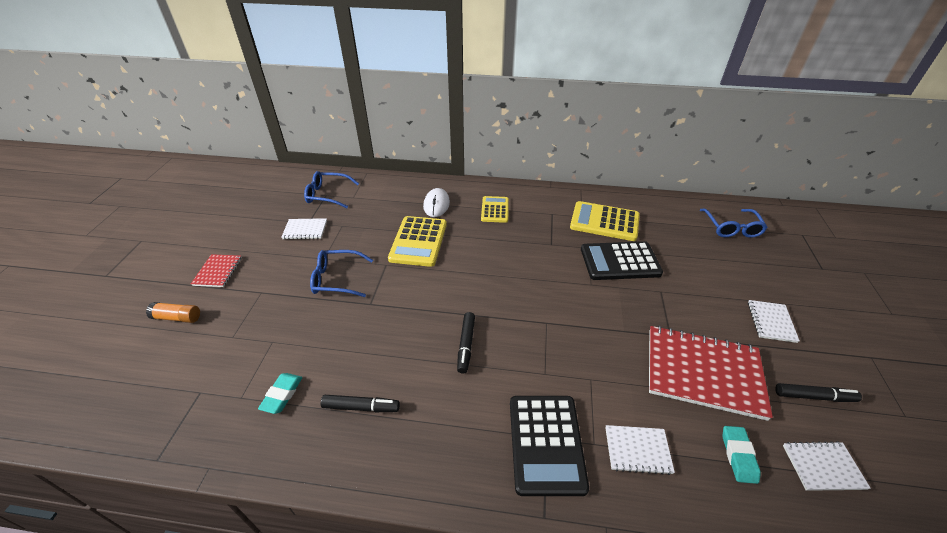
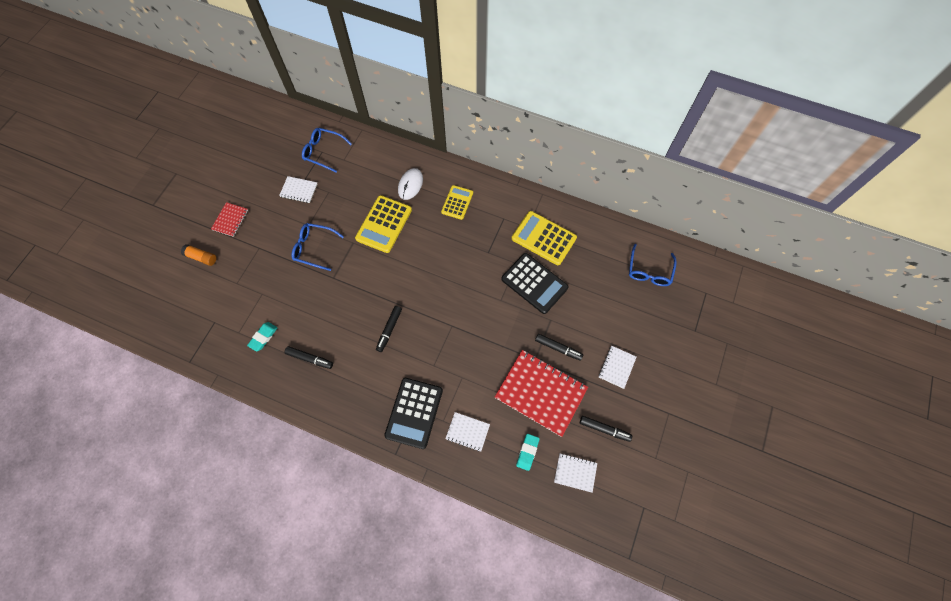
camera: 15 degrees right, 25 degrees up
(619, 261) = (534, 283): black calculator -> black calculator turned 150 degrees counterclockwise
(689, 318) = (558, 348): none -> black marker

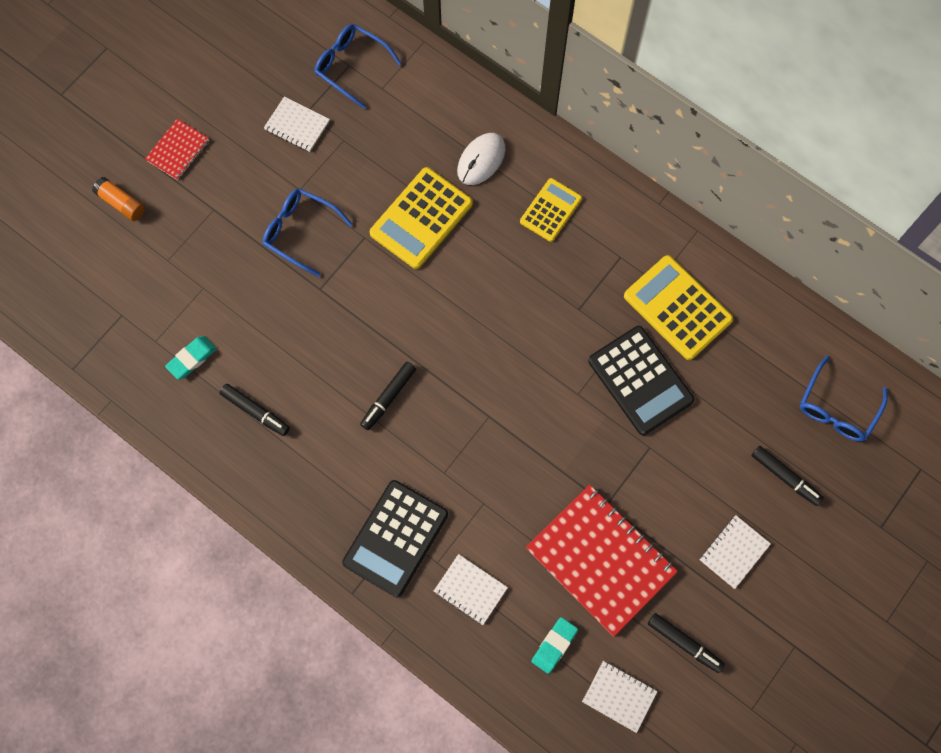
camera: 15 degrees right, 5 degrees up
(558, 348) = (648, 497): black marker -> black marker (785, 477)

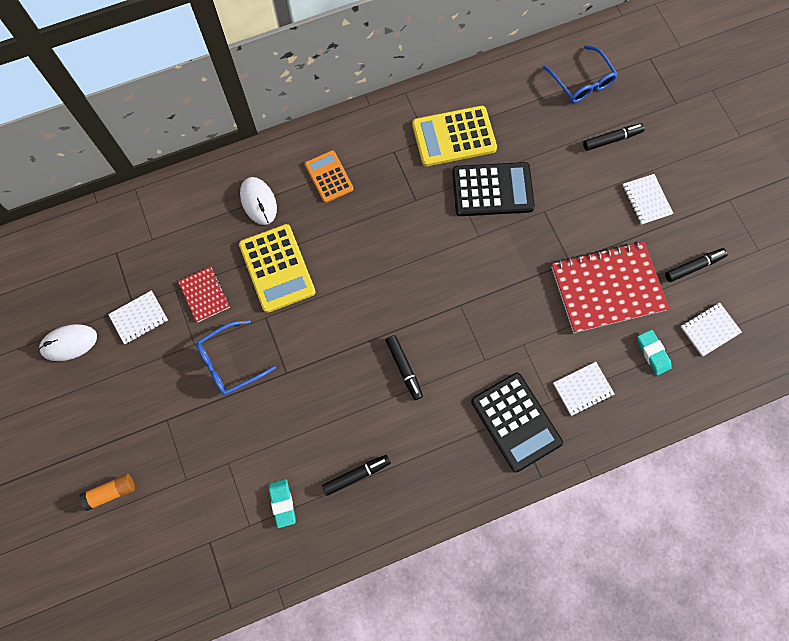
camera: 60 degrees left, 0 degrees up
(178, 150) = (96, 422): red notebook -> red notebook (204, 295)
(238, 81) = (69, 343): none -> white mouse
(352, 67) = (118, 251): blue glasses -> none
(551, 210) = (329, 177): yellow calculator -> orange calculator

